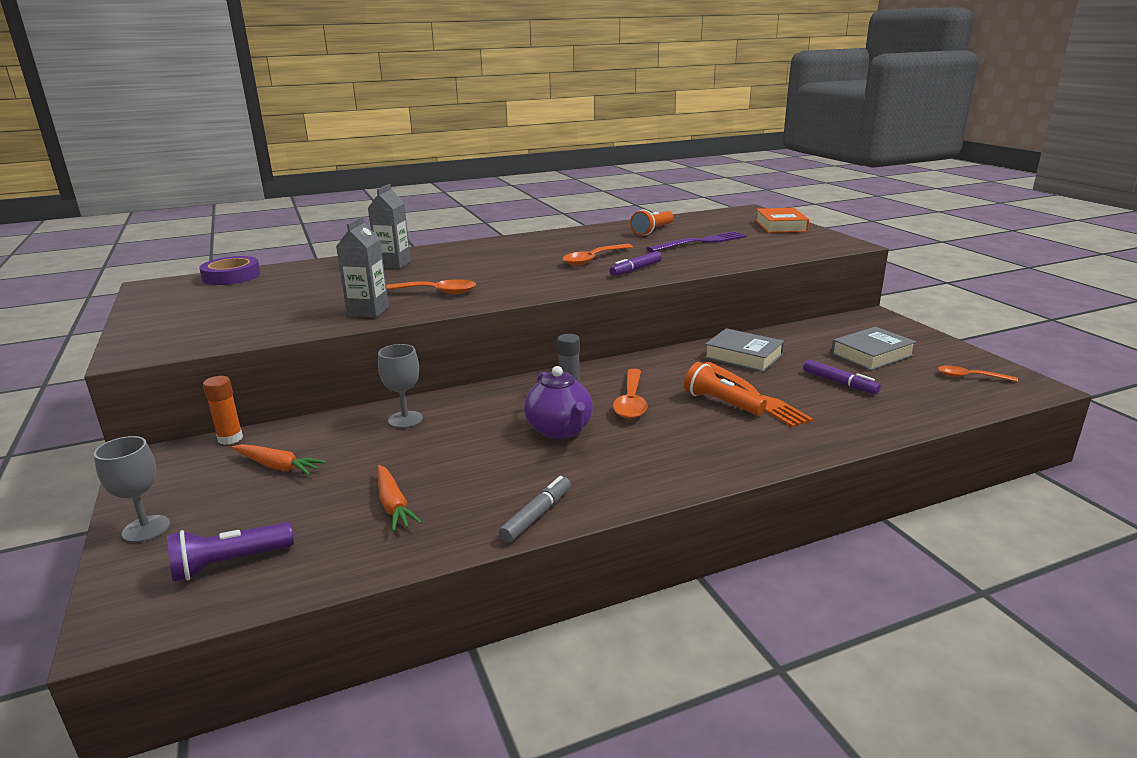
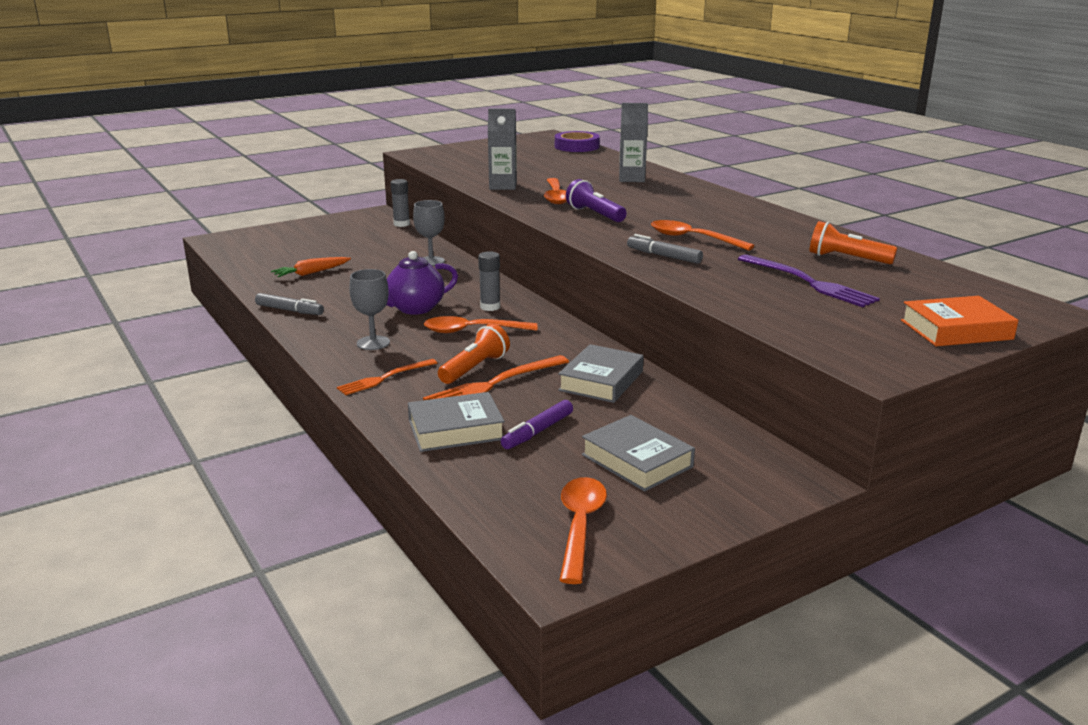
camera: 80 degrees right, 0 degrees up
(146, 529) = (298, 227): grey goblet -> grey goblet (373, 343)
(229, 563) = (260, 248): purple flashlight -> purple flashlight (595, 214)
(230, 438) = (401, 224): orange glue stick -> grey glue stick
(278, 466) = (363, 240): orange carrot -> none
(636, 269) = (664, 256): purple marker -> grey marker
(746, 446) = (384, 378): none -> orange fork
(847, 414) = (456, 429): none -> grey book
(970, 377) = (580, 526): orange spoon -> orange spoon, size x1.54

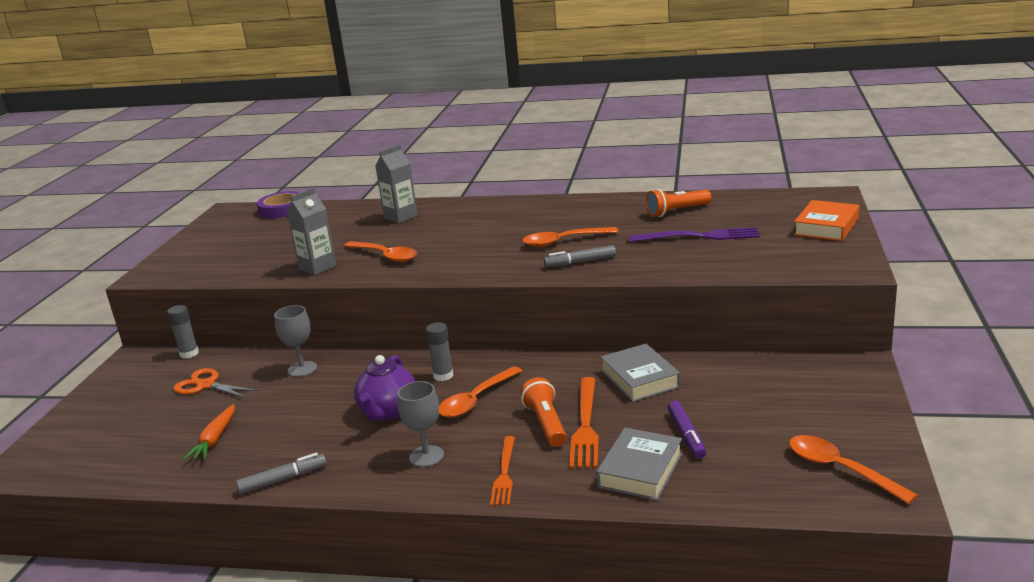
camera: 45 degrees left, 0 degrees up
(370, 244) = (206, 385): none -> orange scissors
(595, 214) = (453, 256): purple flashlight -> none
(637, 461) = (774, 412): grey book -> none

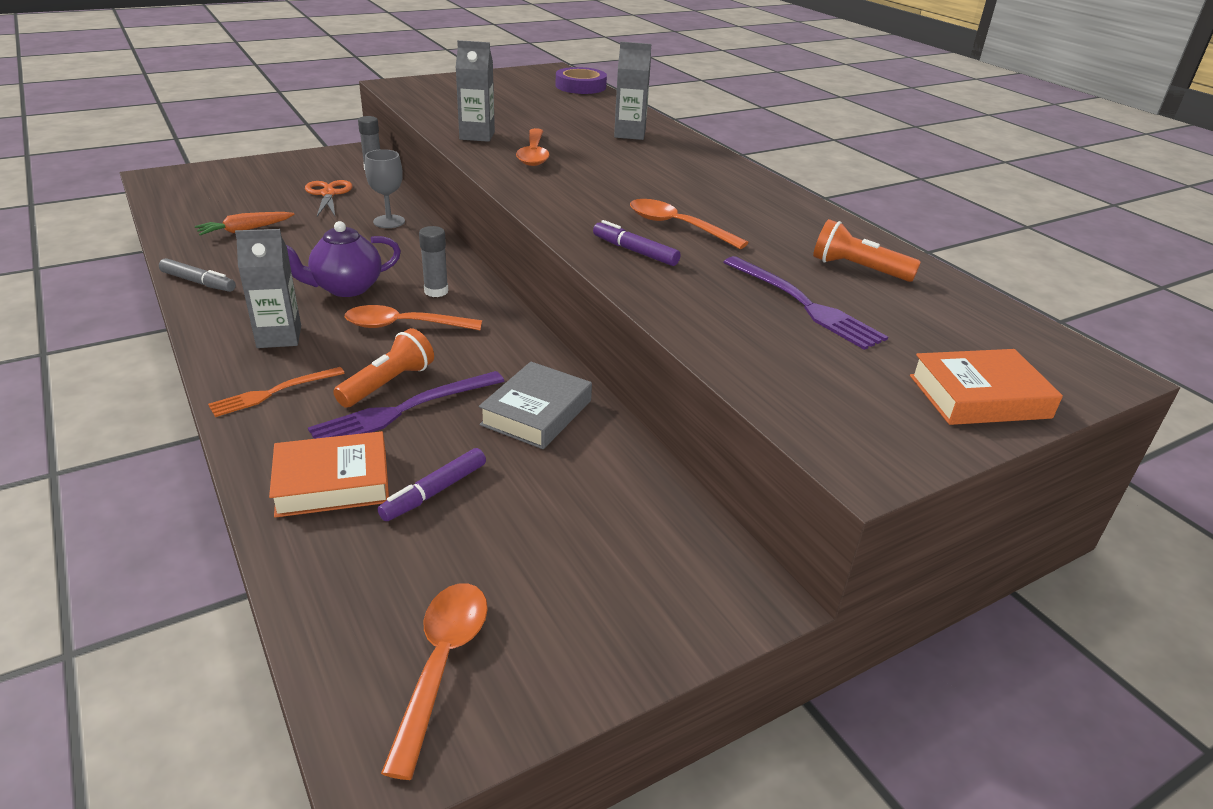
camera: 45 degrees right, 10 degrees up
(426, 456) = (279, 337): grey goblet -> grey carton
(580, 262) = (635, 251): grey marker -> purple marker
(585, 425) = (403, 410): orange fork -> purple fork
(640, 470) = (332, 482): grey book -> orange book

